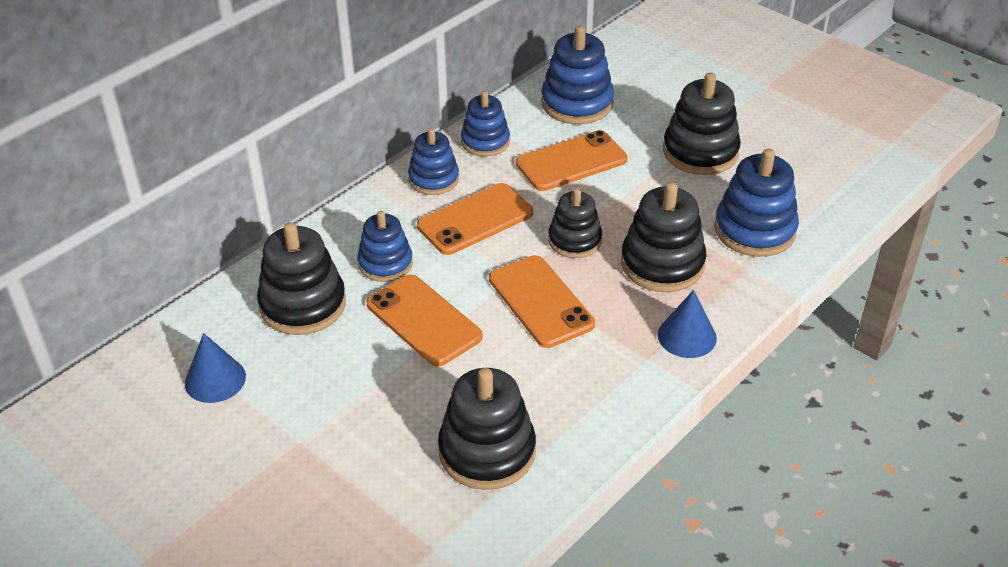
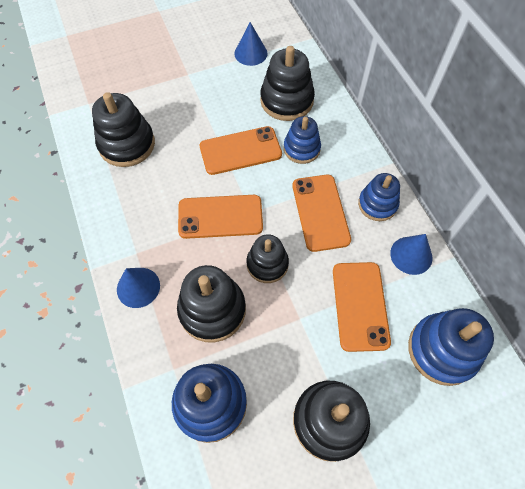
camera: 115 degrees right, 20 degrees up
(485, 142) = (411, 255): blue stacking toy -> blue cone

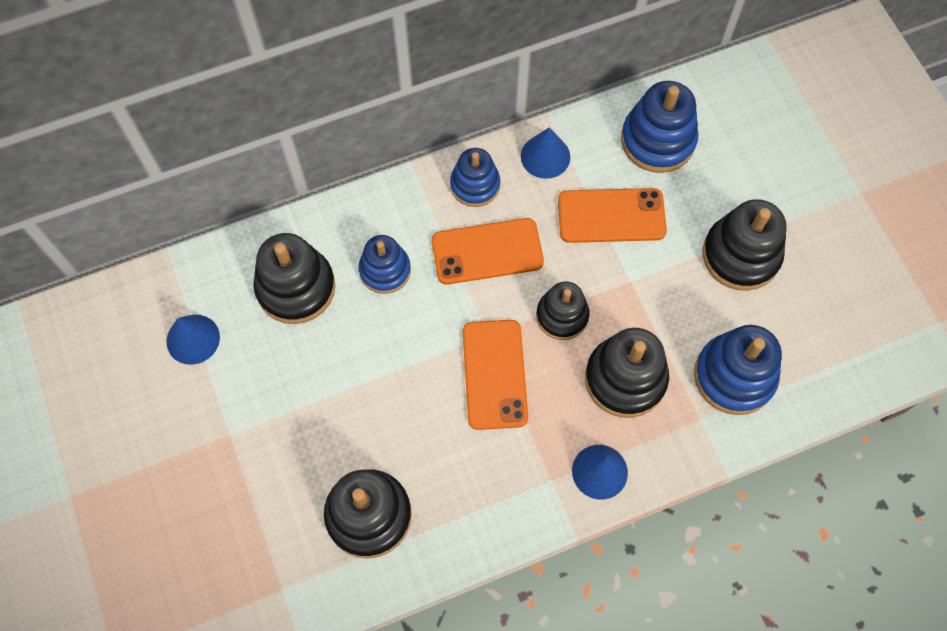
camera: 90 degrees left, 5 degrees up
(240, 151) = (386, 351): orange phone -> none

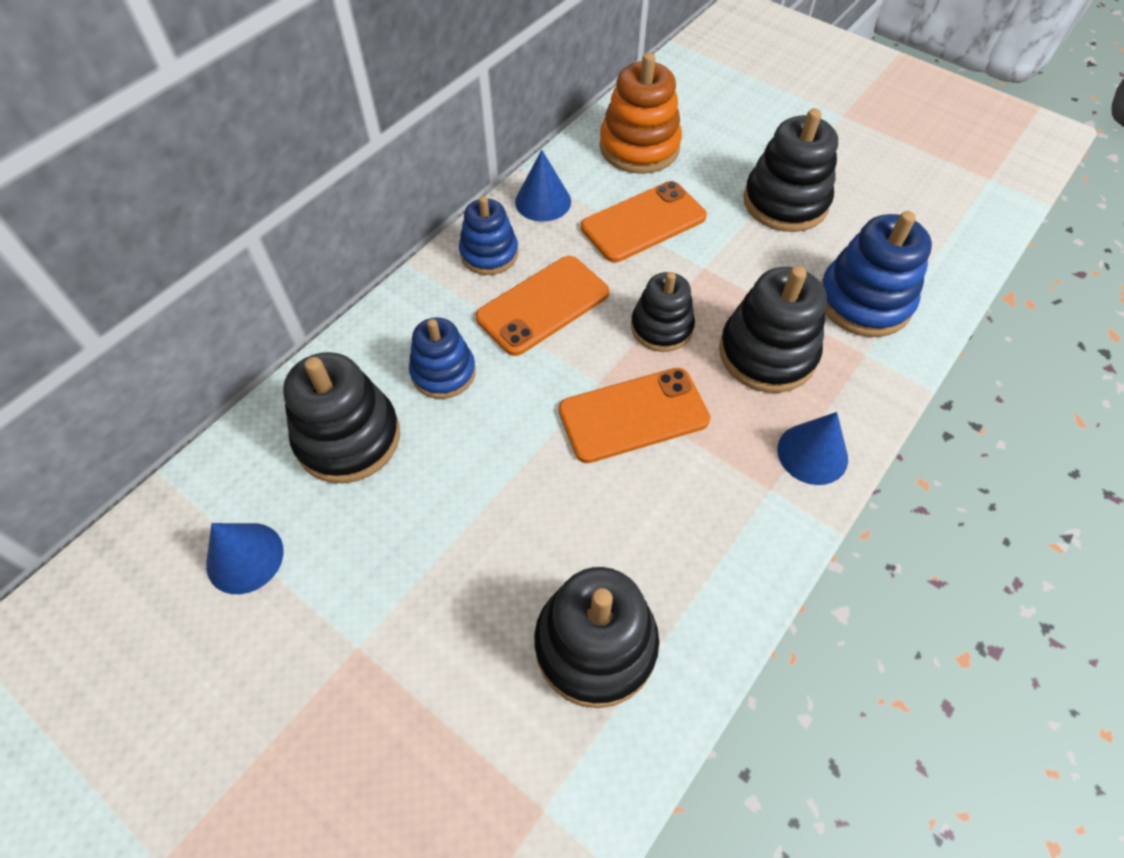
camera: 30 degrees left, 10 degrees down
(495, 374) = (633, 415): orange phone -> orange phone turned 75 degrees counterclockwise
(657, 140) = (639, 147): blue stacking toy -> orange stacking toy

